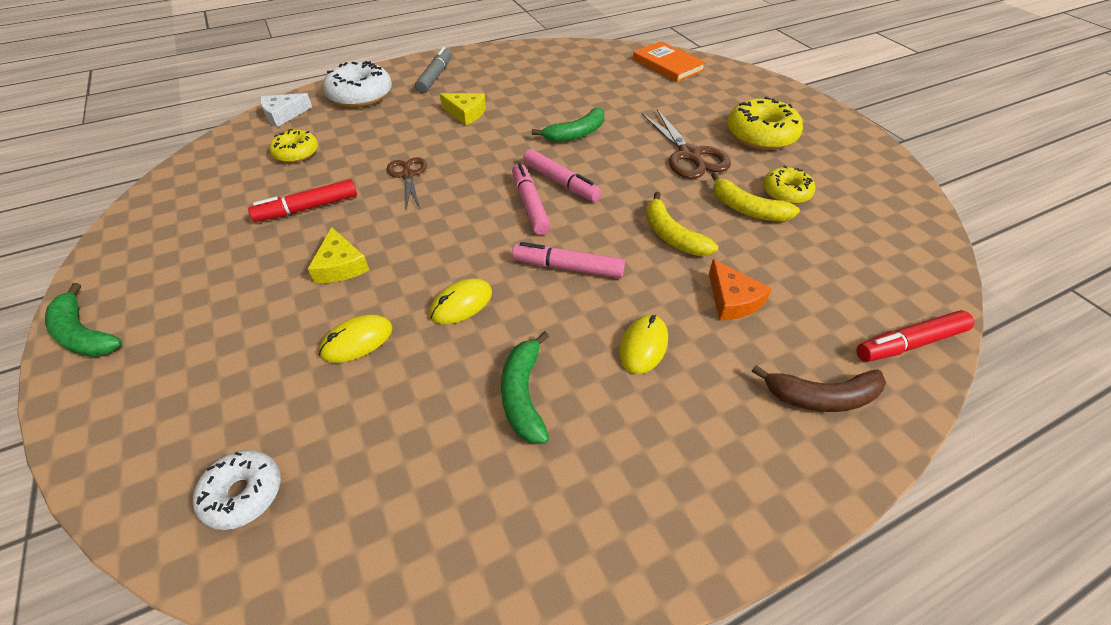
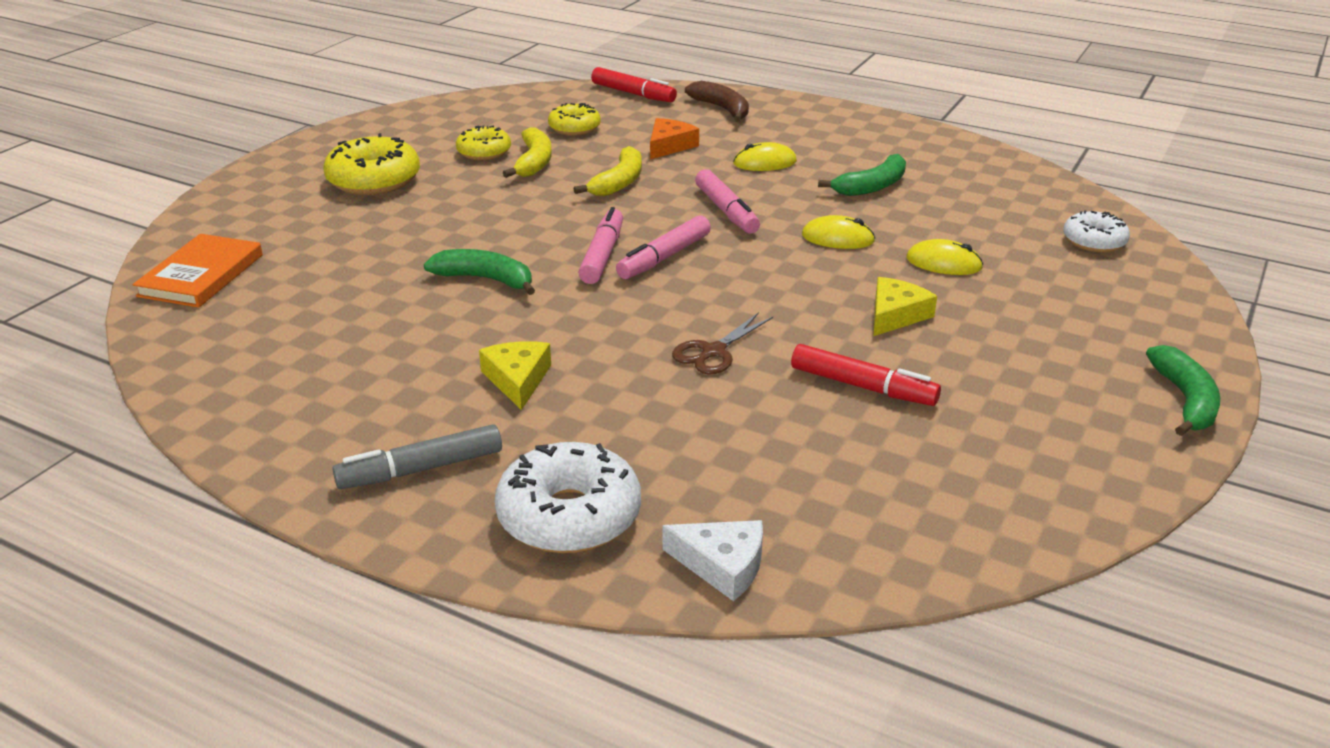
camera: 125 degrees left, 15 degrees down
(296, 153) = (790, 472): yellow donut -> yellow donut (574, 128)
(689, 155) = (462, 205): brown scissors -> none

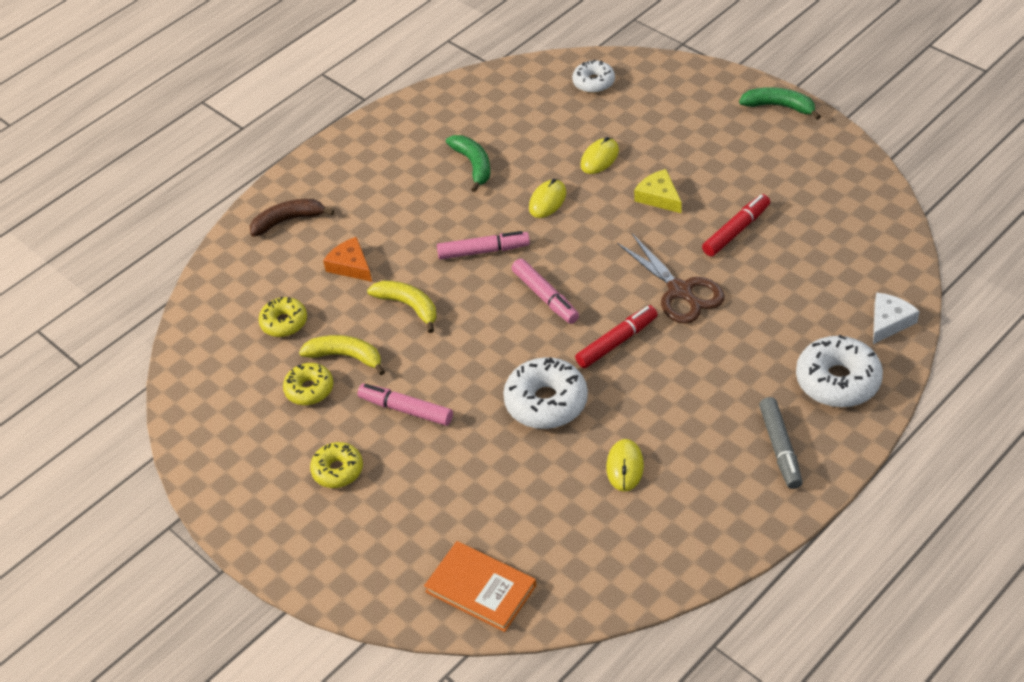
camera: 70 degrees left, 15 degrees up
(374, 180) = (338, 470): yellow donut -> yellow donut, size x0.61
(485, 279) = (546, 402): green banana -> white donut
(517, 379) = (689, 393): yellow cheese -> none
(602, 255) = (530, 331): pink marker -> pink marker (406, 410)
(633, 93) = (223, 273): red marker -> red marker (616, 342)
(713, 352) = (680, 291): brown scissors -> brown scissors, size x1.57
(764, 163) = (408, 214): yellow mouse -> yellow mouse (625, 466)

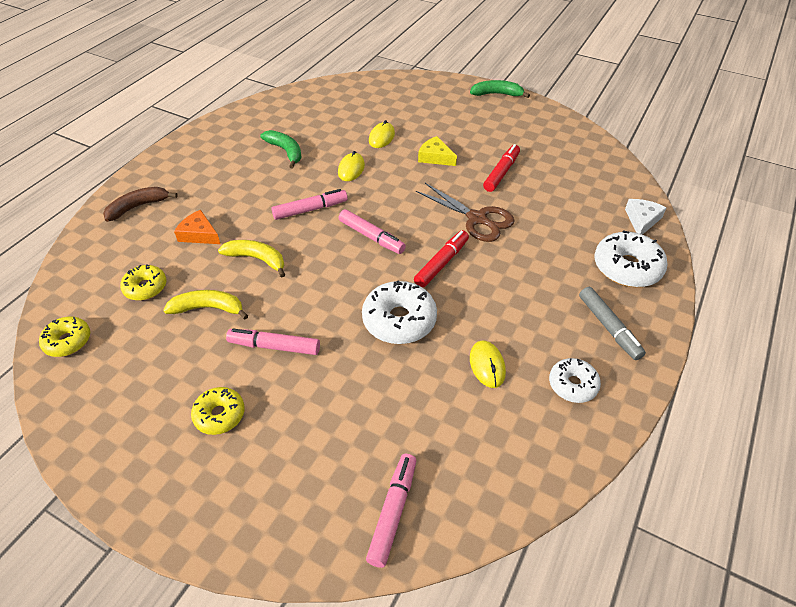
camera: 20 degrees left, 0 degrees up
(309, 389) = (178, 342): yellow donut -> yellow donut (68, 341)
(480, 588) = (392, 512): orange book -> pink marker
(593, 82) = (361, 92): white donut -> white donut (572, 385)

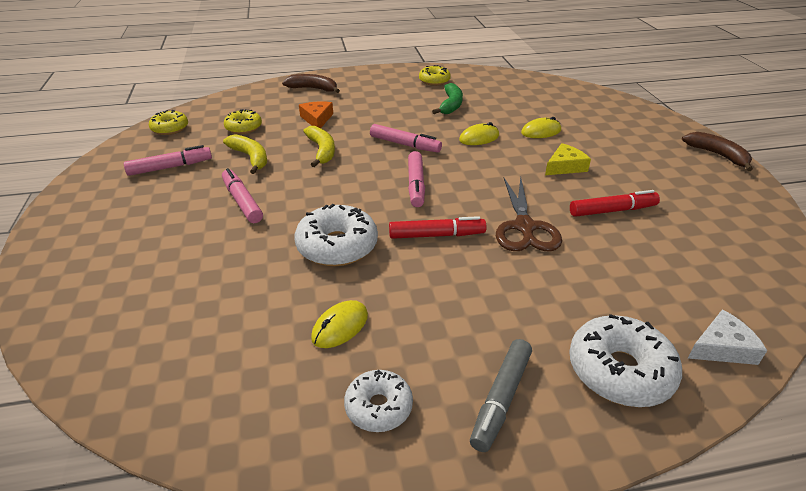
camera: 50 degrees right, 10 degrees down
(220, 415) = (154, 212): yellow donut -> yellow donut (434, 81)
(392, 512) = (114, 350): pink marker -> pink marker (170, 167)
(435, 157) = (565, 166): yellow cheese -> yellow cheese turned 60 degrees clockwise
(497, 94) = (717, 155): green banana -> brown banana

